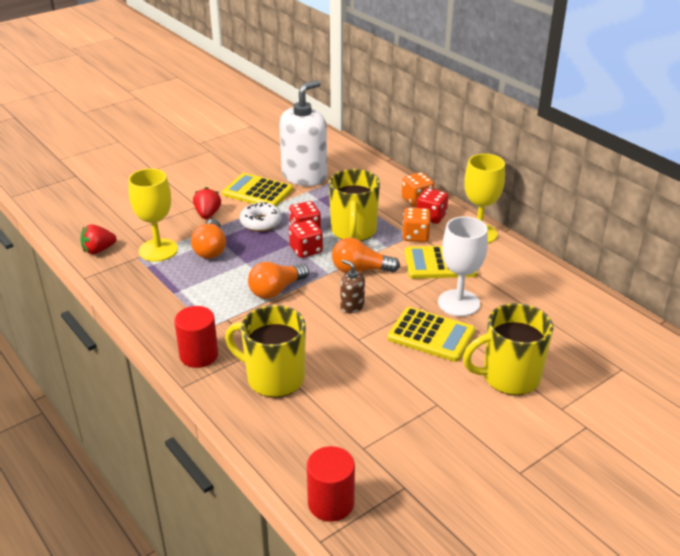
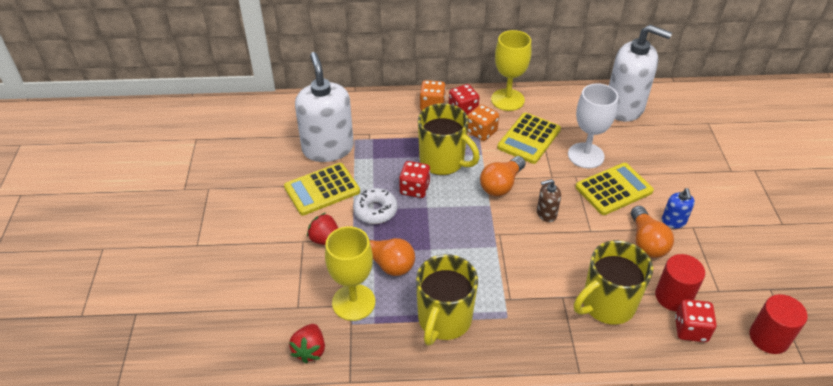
camera: 55 degrees left, 10 degrees up
(199, 355) = (543, 341): red cylinder -> red cylinder (673, 296)
(276, 290) = (488, 248): orange light bulb -> orange light bulb (646, 242)
(306, 250) = (445, 202): red dice -> red dice (690, 329)
(430, 388) = (673, 221): none -> blue soap dispenser
(509, 377) = (686, 176): yellow mug -> yellow mug (444, 320)
(564, 303) = (624, 107): none -> white soap dispenser

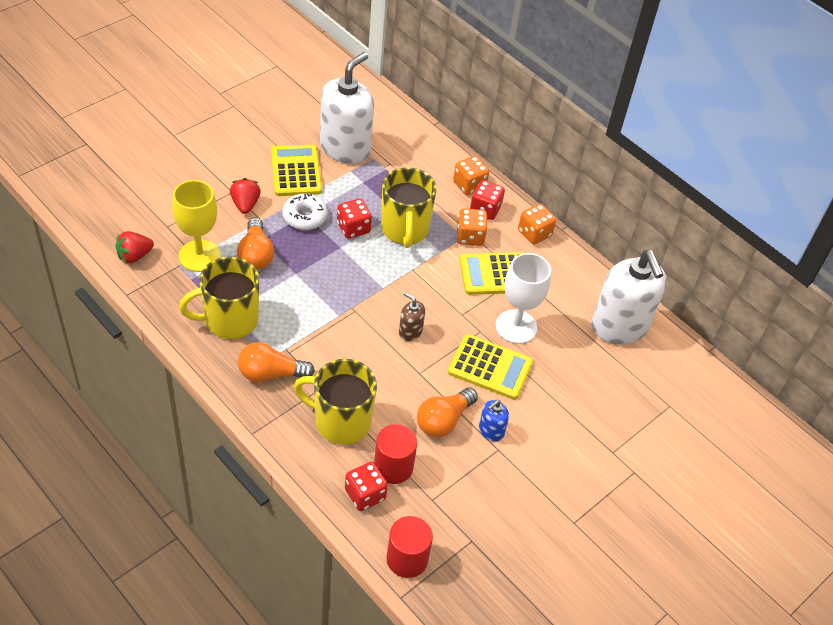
camera: 45 degrees right, 5 degrees up
(322, 189) = (296, 171): yellow calculator -> yellow calculator turned 60 degrees clockwise
(501, 185) = (415, 283): orange light bulb -> orange light bulb (271, 373)
(507, 100) = (534, 233): yellow goblet -> orange dice

